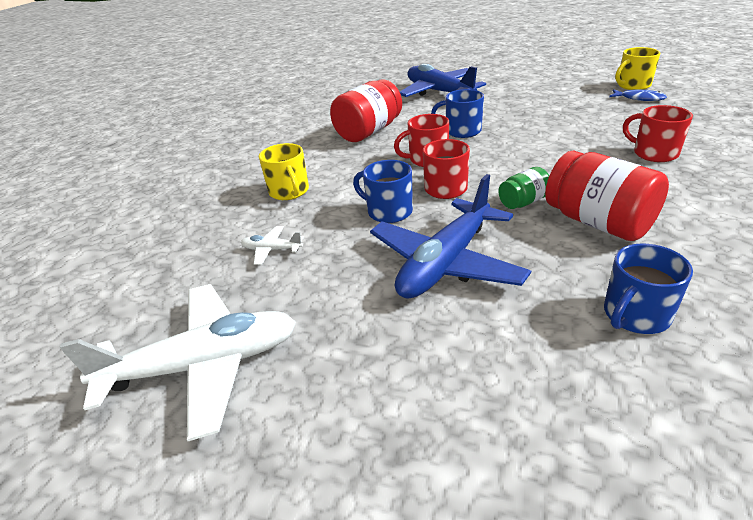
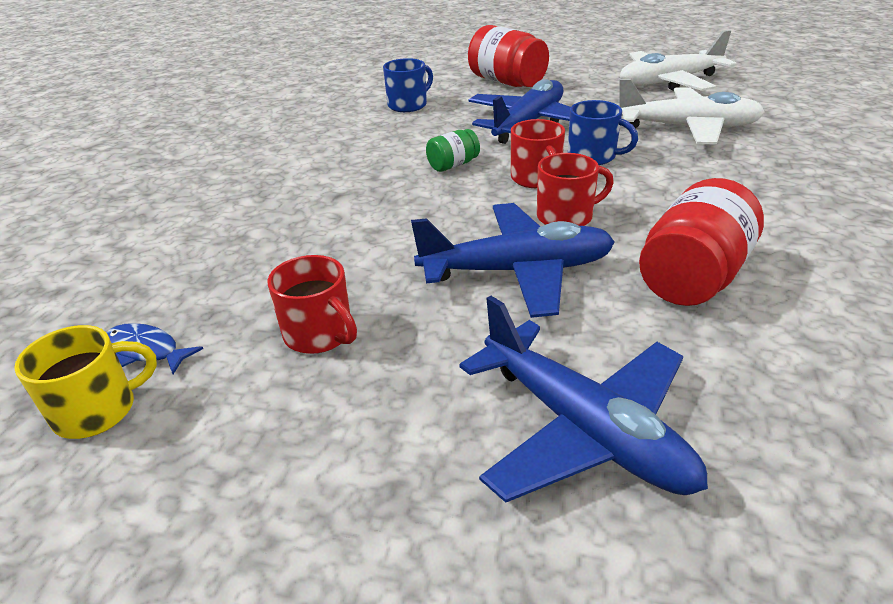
camera: 175 degrees right, 0 degrees up
(272, 250) = (687, 128): white plane -> white plane, size x2.38
(289, 191) = (730, 176): yellow mug -> none
(462, 131) = (517, 271): blue mug -> blue plane
(598, 222) = (393, 149): red jar -> red jar (507, 82)
(654, 153) = (267, 219): red mug -> red mug (319, 334)

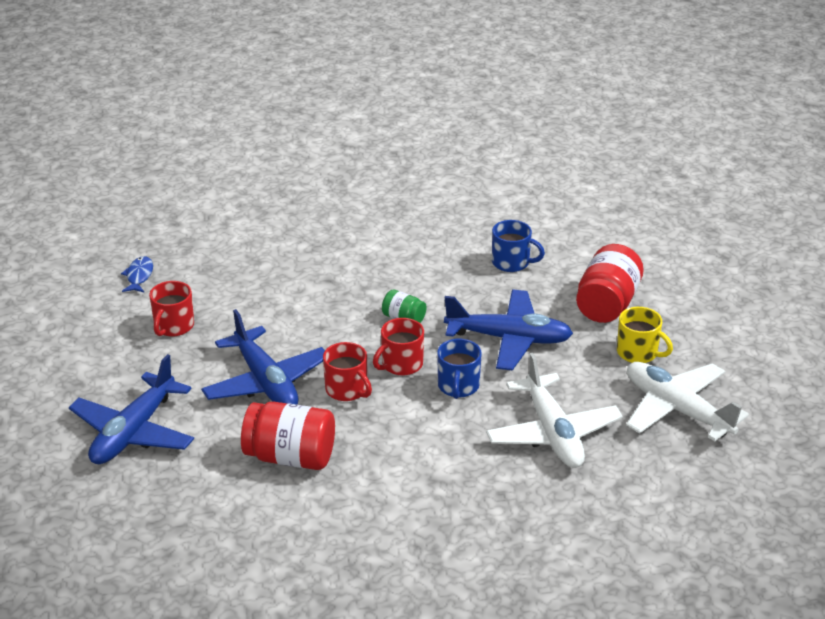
camera: 65 degrees right, 0 degrees up
(97, 411) = (94, 282): yellow mug -> yellow mug (638, 353)

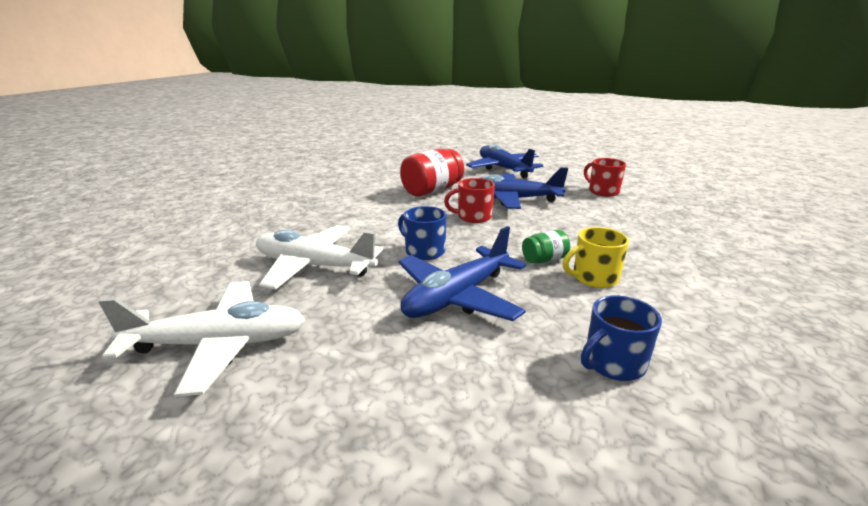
camera: 125 degrees right, 10 degrees down
(139, 276) = (679, 194): blue fish -> none
(401, 364) = (480, 240): red mug -> none
(607, 304) = (446, 401): red jar -> none
(638, 353) = (328, 370): yellow mug -> yellow mug (594, 278)

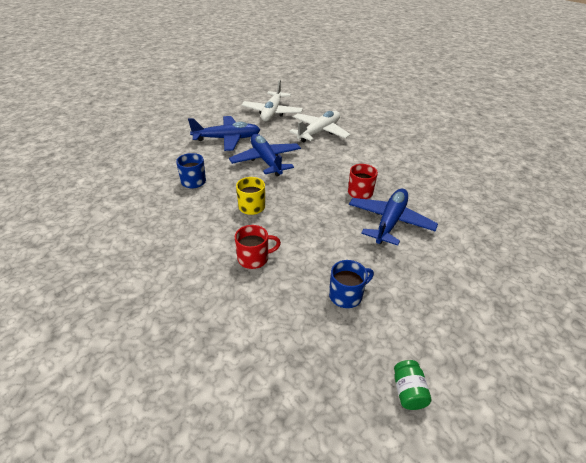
camera: 110 degrees right, 15 degrees up
(424, 251) = (318, 162): blue mug -> blue mug (346, 295)
(432, 190) = (423, 188): red jar -> none
(503, 169) = (488, 250): blue plane -> blue plane (227, 139)
(544, 259) = (283, 198): green jar -> green jar (408, 391)
(603, 191) = (396, 293): red mug -> red mug (254, 258)

